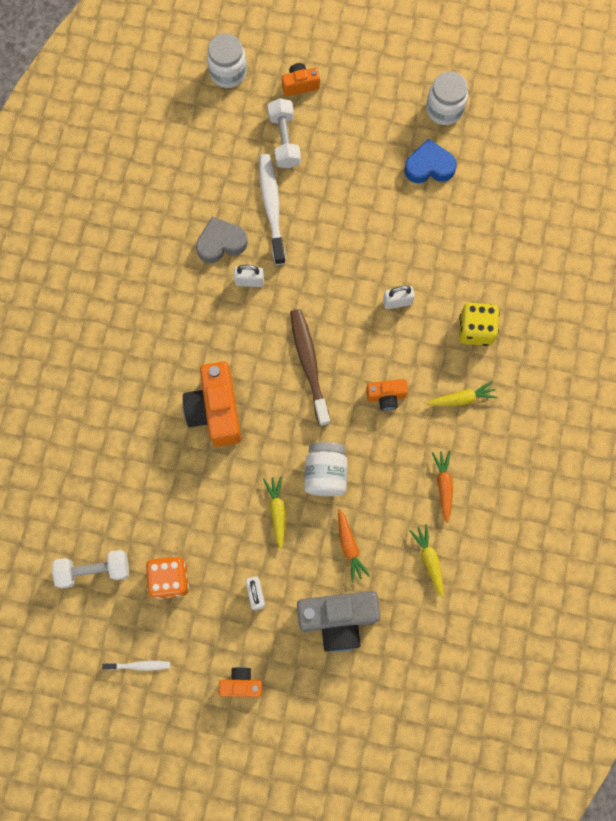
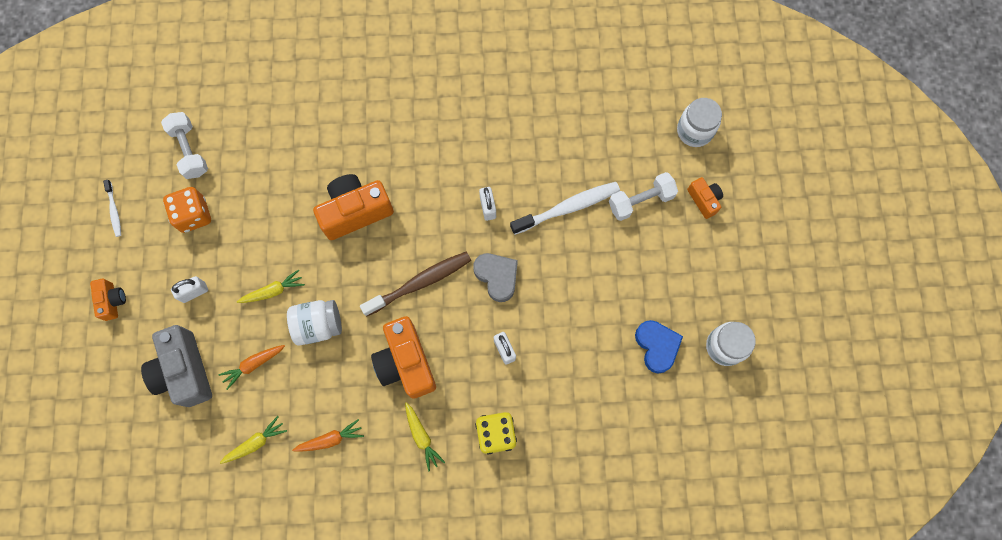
camera: 75 degrees right, 0 degrees up
(221, 243) = (518, 172): grey heart -> grey heart (497, 277)
(386, 396) = (406, 363): orange camera -> orange camera, size x1.91

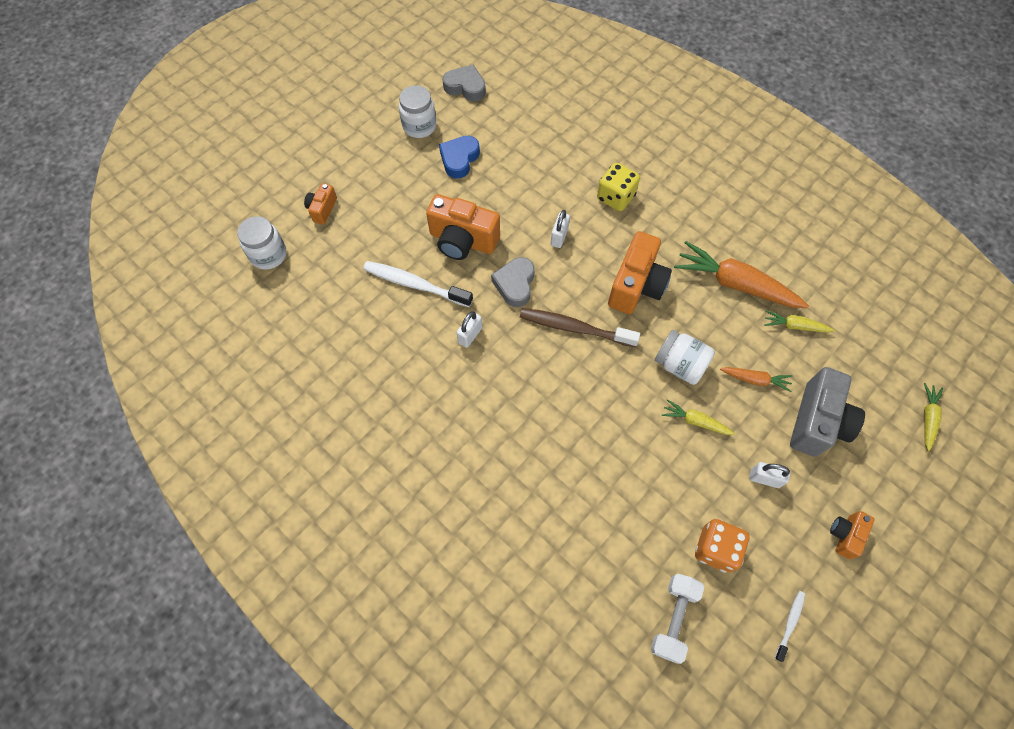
camera: 135 degrees left, 10 degrees down
(330, 439) = (735, 284): orange carrot -> orange carrot, size x2.00
(355, 212) = (573, 424): orange camera -> orange camera (462, 240)
(422, 437) = (668, 234): yellow carrot -> yellow carrot (927, 418)
(640, 201) = (362, 245): white dumbbell -> none
(736, 427) = (465, 87): none -> grey heart

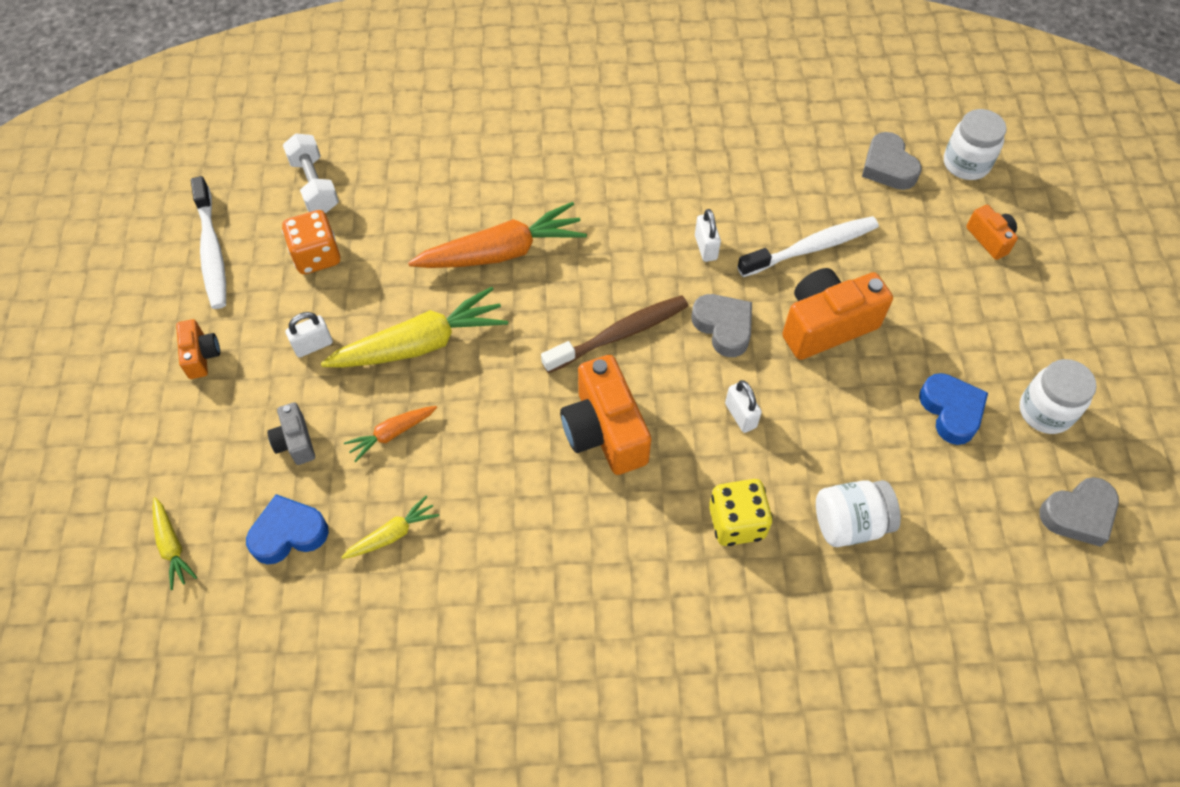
camera: 135 degrees right, 5 degrees down
(309, 291) = (888, 167): none -> grey heart
(680, 365) = (482, 385): white jar -> white jar (850, 523)
(695, 421) = (420, 344): yellow carrot -> yellow carrot, size x2.00
(735, 284) = (500, 529): orange carrot -> orange carrot (502, 252)
(790, 623) = (212, 251): white toothbrush -> white toothbrush, size x1.97
(817, 422) = (295, 442): grey camera -> grey camera, size x0.52
(853, 372) = (288, 533): none -> blue heart

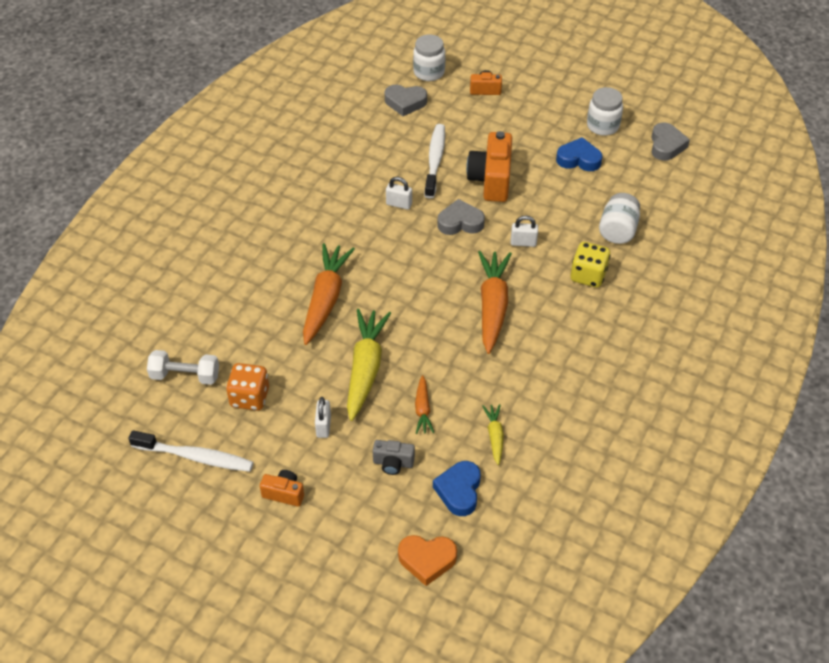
camera: 60 degrees left, 10 degrees down
(172, 546) = (427, 560): yellow carrot -> orange heart
(604, 431) = (492, 306): orange camera -> orange carrot
(620, 334) = (430, 270): brown toothbrush -> none

